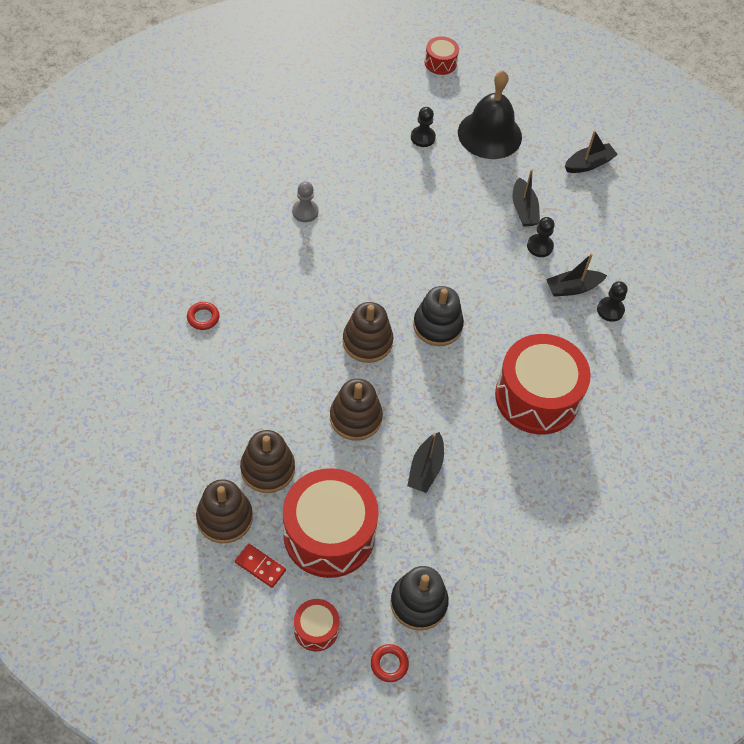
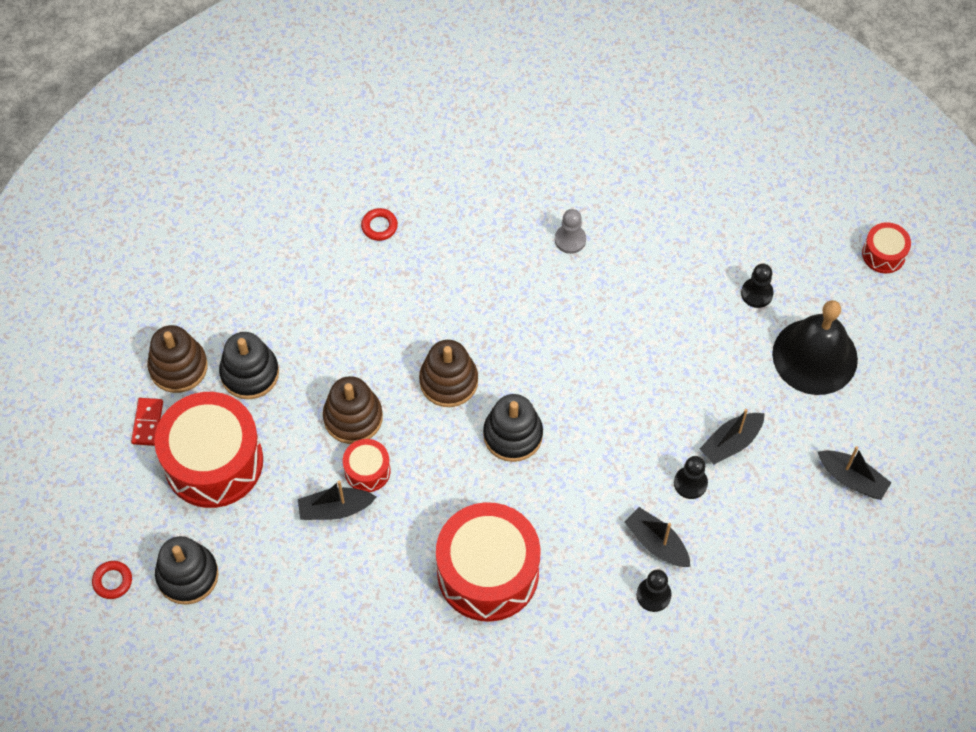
camera: 65 degrees right, 5 degrees up
(267, 469) = (250, 373): brown stacking toy -> black stacking toy
(316, 629) = (113, 502): red drum -> red drum (367, 471)

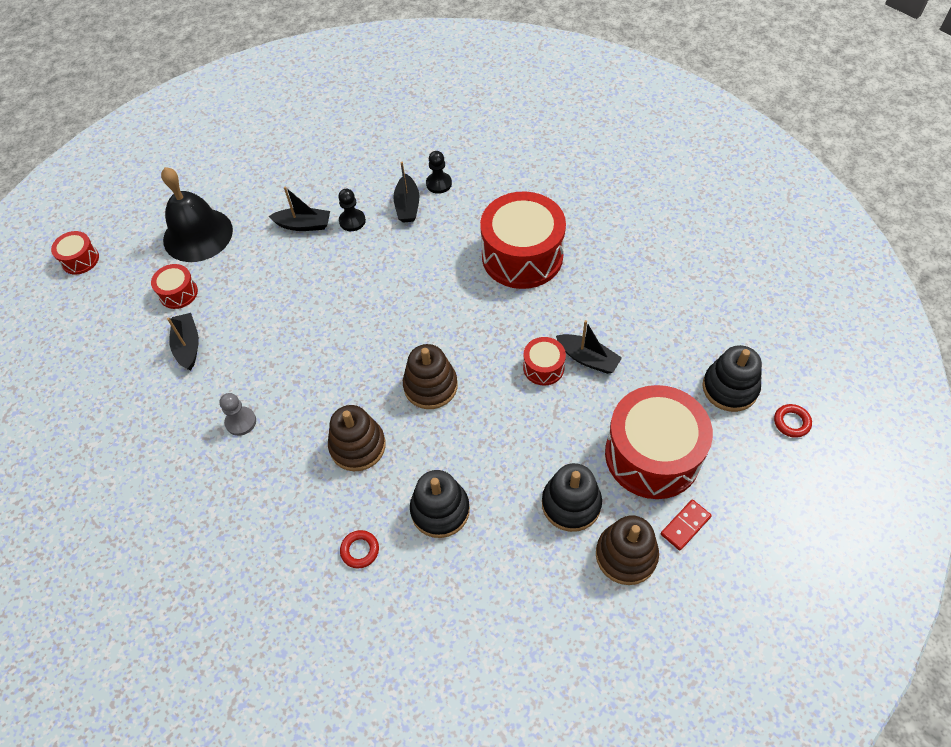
camera: 135 degrees left, 5 degrees down
(353, 417) = (521, 411): brown stacking toy -> brown stacking toy (357, 446)
(513, 435) = (425, 321): black stacking toy -> black stacking toy (440, 510)
(756, 293) = (178, 293): black pawn -> red drum
(852, 479) = (266, 164): black boat -> black boat (188, 346)

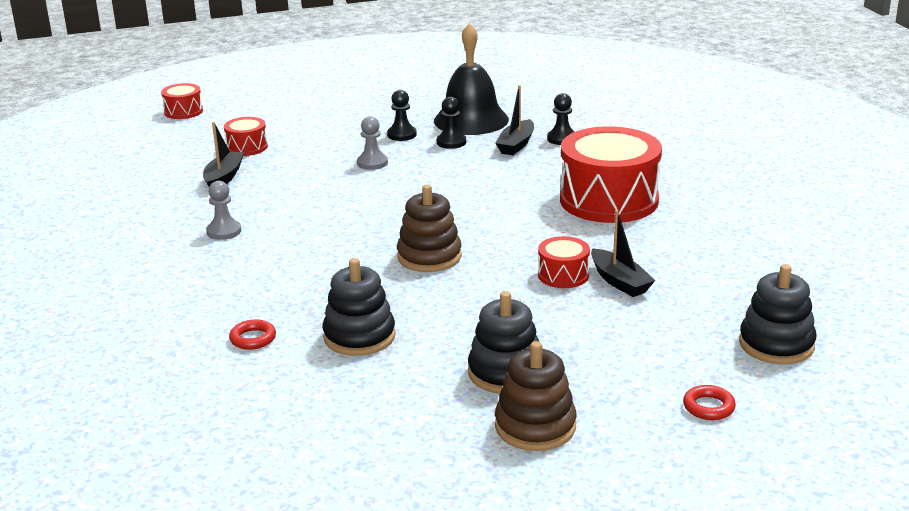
camera: 25 degrees right, 30 degrees down
(198, 235) = (298, 120): black bell -> black bell (471, 120)
(303, 225) = (402, 135): black boat -> black pawn
(304, 275) = (372, 163): none -> grey pawn
(357, 446) = (318, 274): brown stacking toy -> none
(652, 455) = (634, 365): red drum -> none
(685, 525) = (628, 427): red domino -> none
(791, 422) = (836, 390): red ring -> red ring (708, 407)

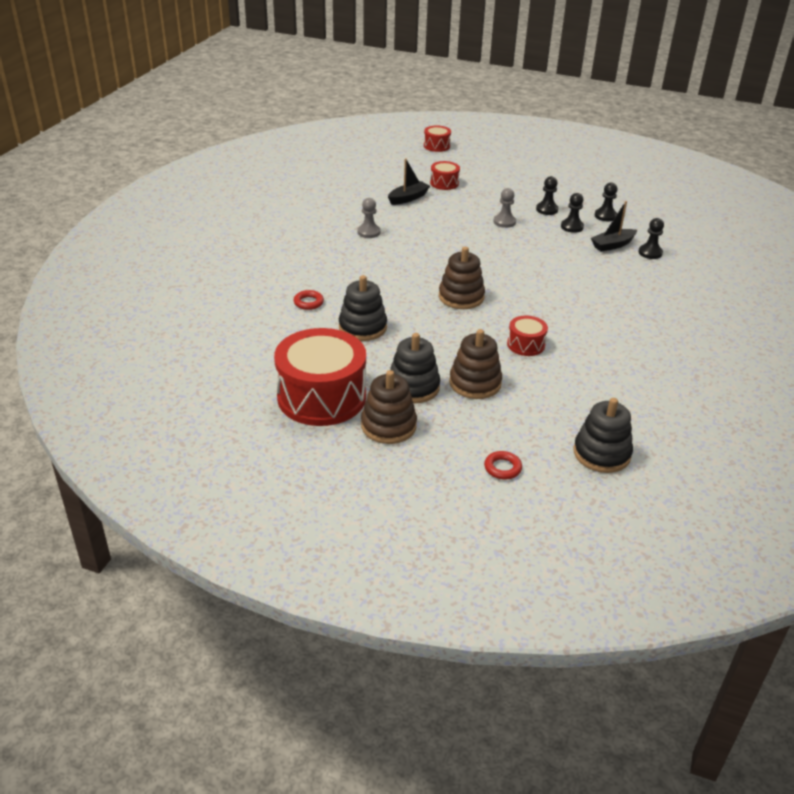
camera: 35 degrees right, 10 degrees up
(471, 120) = (605, 216): black bell -> black pawn
(565, 337) = (475, 383): none -> brown stacking toy
(608, 200) = (623, 308): red drum -> red drum (321, 397)
(619, 282) = (555, 365): black boat -> none

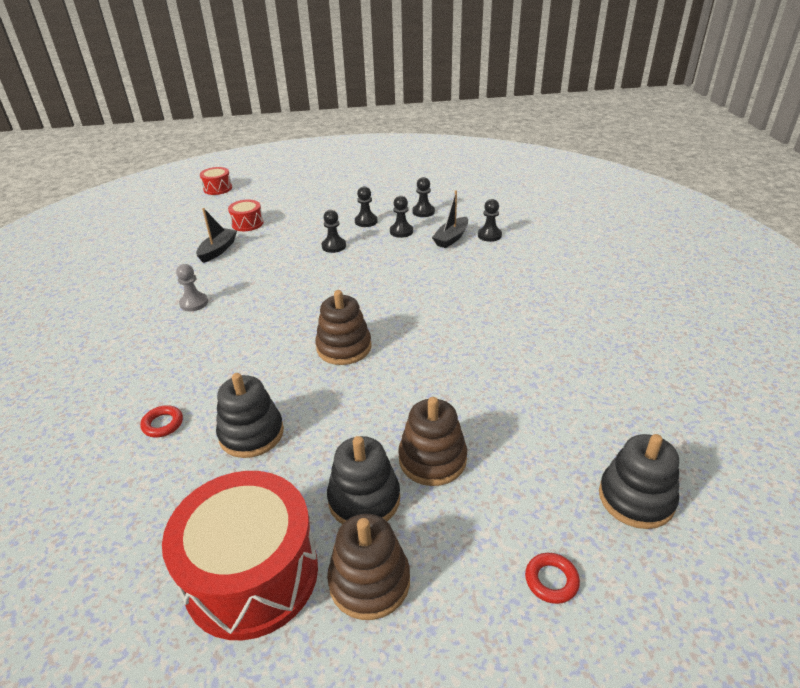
camera: 25 degrees left, 0 degrees up
(504, 222) = (334, 246): grey pawn -> black pawn
(526, 345) = (451, 382): red drum -> none

